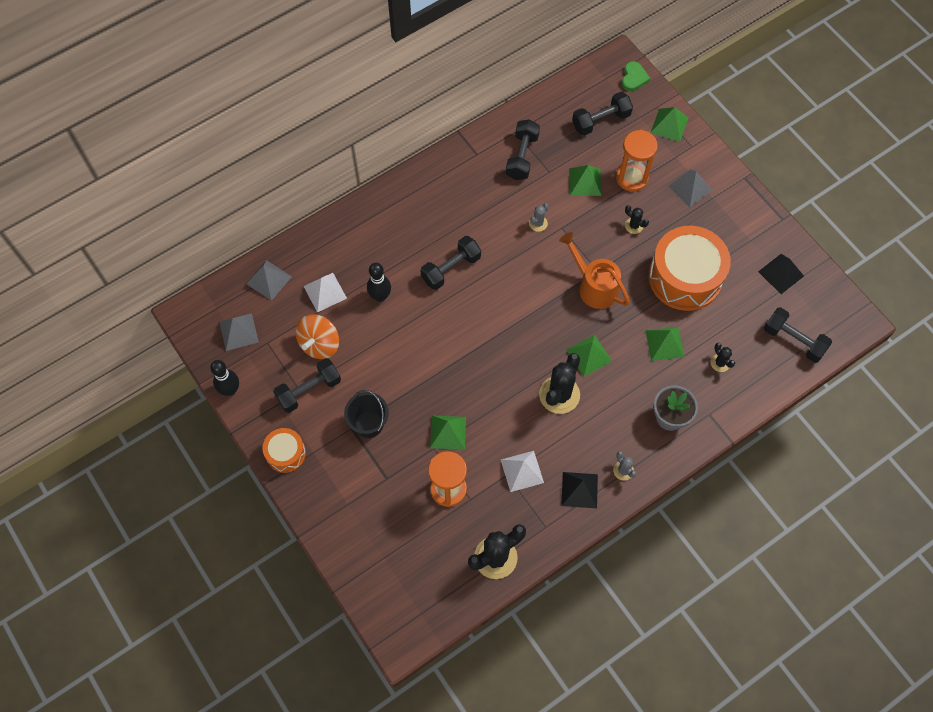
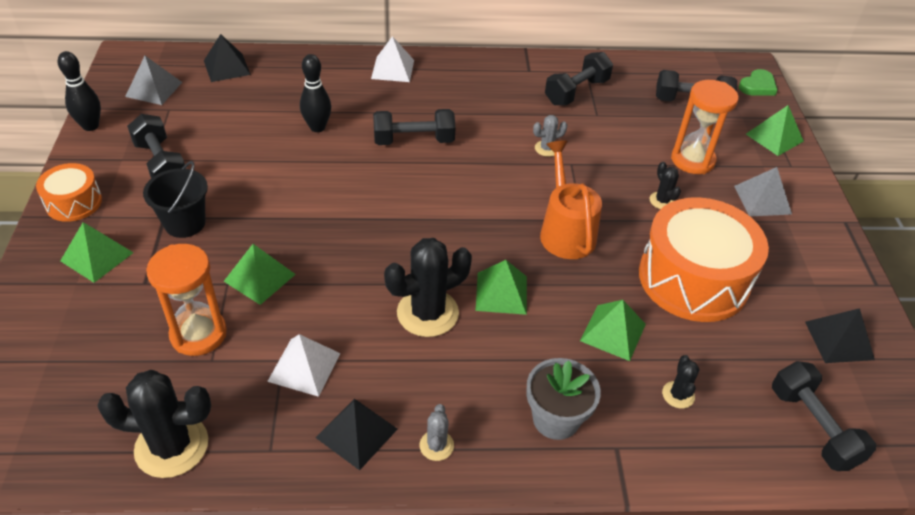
camera: 30 degrees right, 20 degrees down
(268, 280) = (226, 67): grey pyramid -> black pyramid
(309, 390) = (161, 164): black dumbbell -> black dumbbell turned 60 degrees clockwise
(320, 344) = (215, 134): orange spinning top -> none
(325, 292) = (267, 99): white pyramid -> white pyramid (393, 69)
(585, 181) = (632, 139): green pyramid -> green pyramid (97, 256)

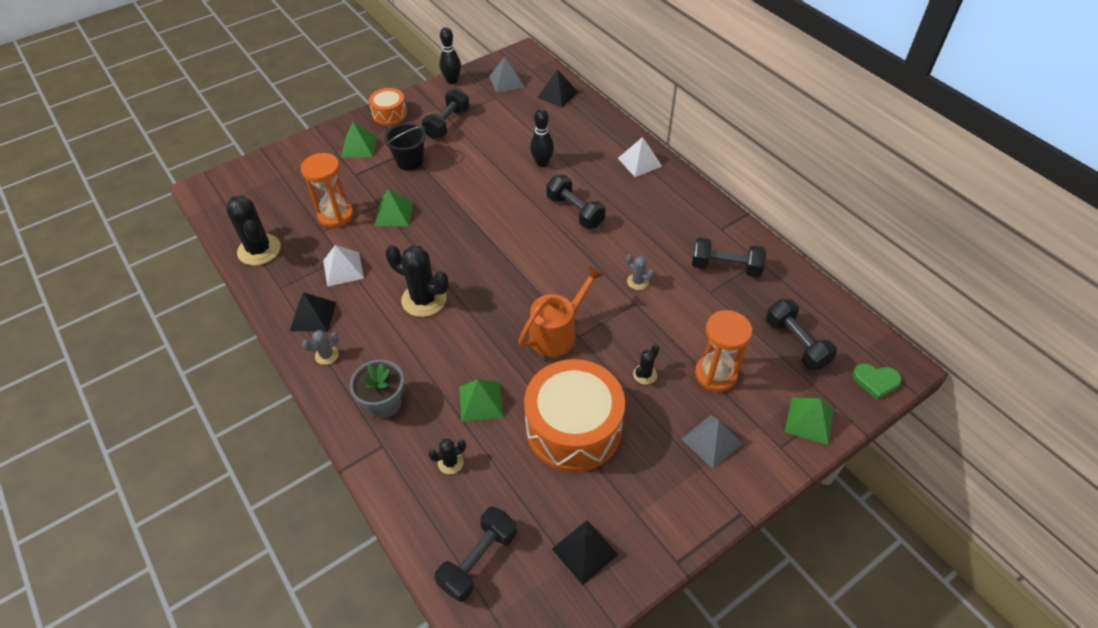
camera: 60 degrees right, 5 degrees up
(501, 293) = (469, 326): green pyramid -> none

